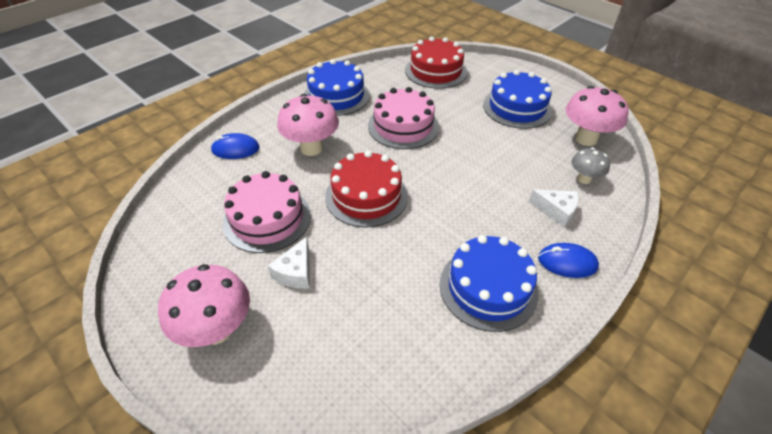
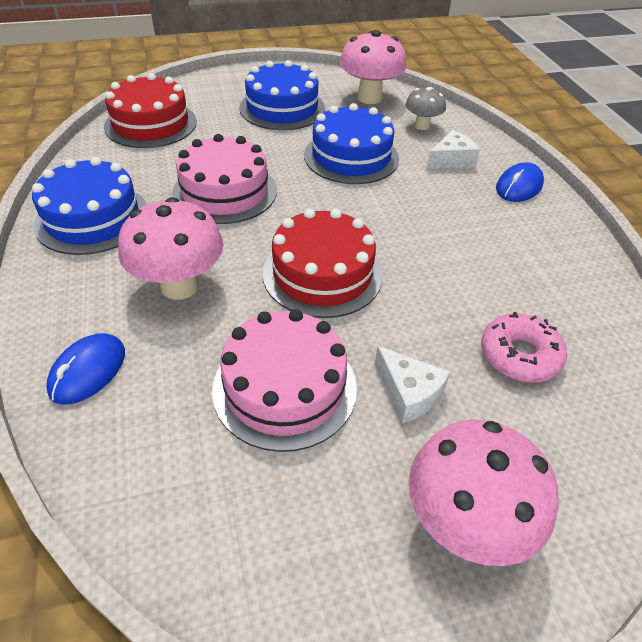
camera: 60 degrees left, 0 degrees up
(366, 319) = (519, 355): none -> pink donut
(488, 288) = (523, 247): blue cake -> blue cake (351, 157)

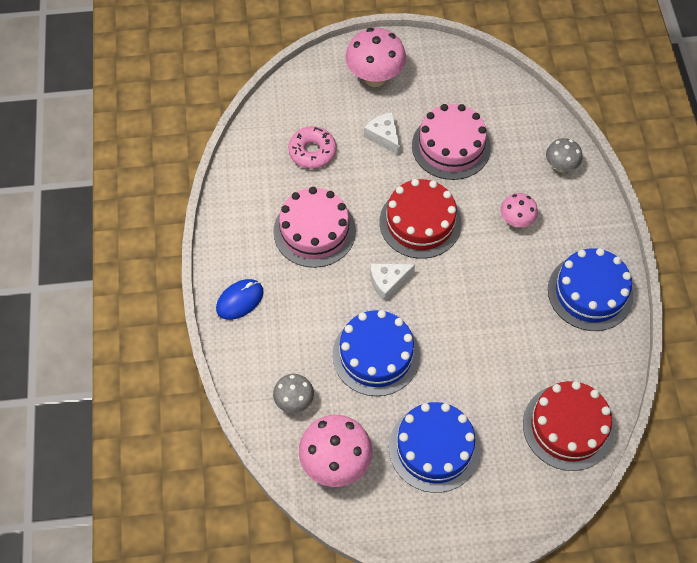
camera: 170 degrees left, 15 degrees up
(88, 371) = (560, 166): blue mouse -> grey mushroom
(179, 286) = (516, 221): pink mushroom -> pink mushroom, size x0.58
(225, 191) = (490, 315): pink cake -> pink cake (314, 231)
(451, 160) = (285, 342): white cheese -> white cheese (388, 282)

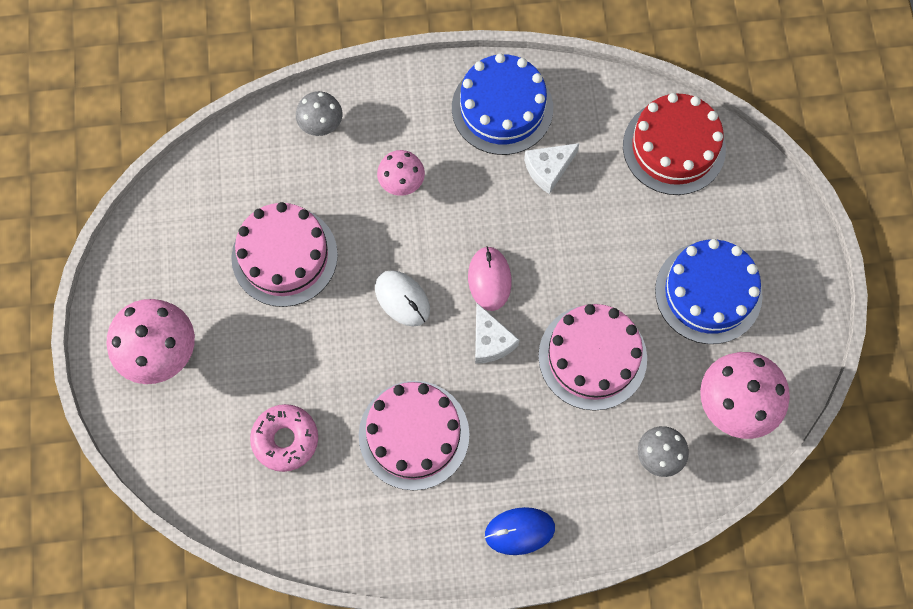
camera: 90 degrees left, 10 degrees up
(240, 300) = (519, 531): blue mouse -> blue mouse turned 60 degrees counterclockwise
(376, 355) = (592, 357): blue cake -> pink cake
(384, 136) = (264, 342): white cheese -> white cheese (548, 169)
(420, 222) = (402, 299): red cake -> white mouse
(439, 282) = (489, 279): none -> pink mouse

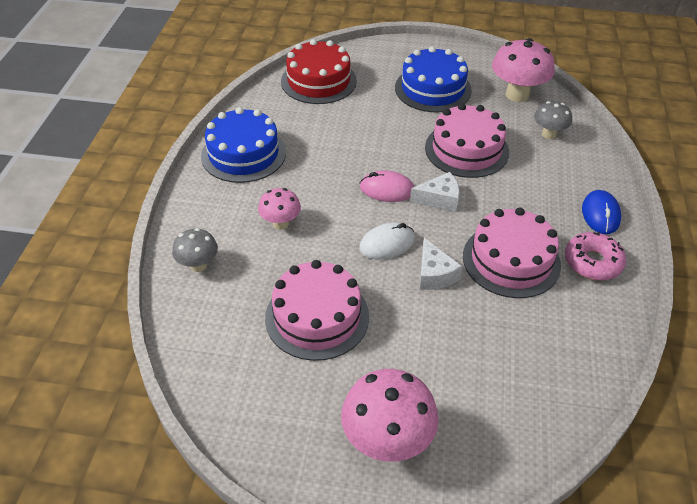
camera: 75 degrees left, 25 degrees down
(285, 439) = (501, 351): pink donut -> pink donut (592, 262)
(548, 169) = (307, 141): white cheese -> white cheese (434, 274)

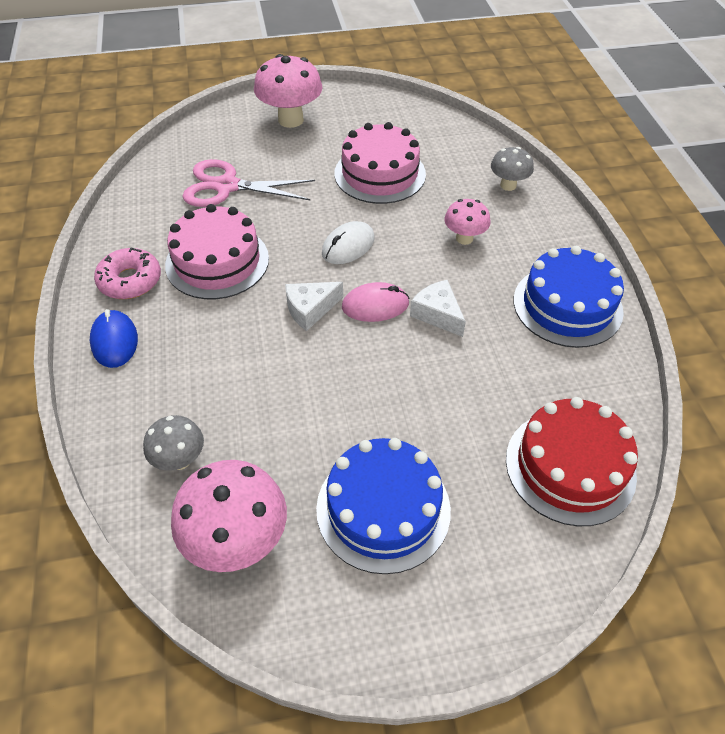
camera: 160 degrees right, 5 degrees up
(434, 274) = (291, 230): white cheese -> white cheese (437, 314)
(466, 149) = (296, 393): pink cake -> none
(490, 348) = (227, 186): none -> pink scissors

